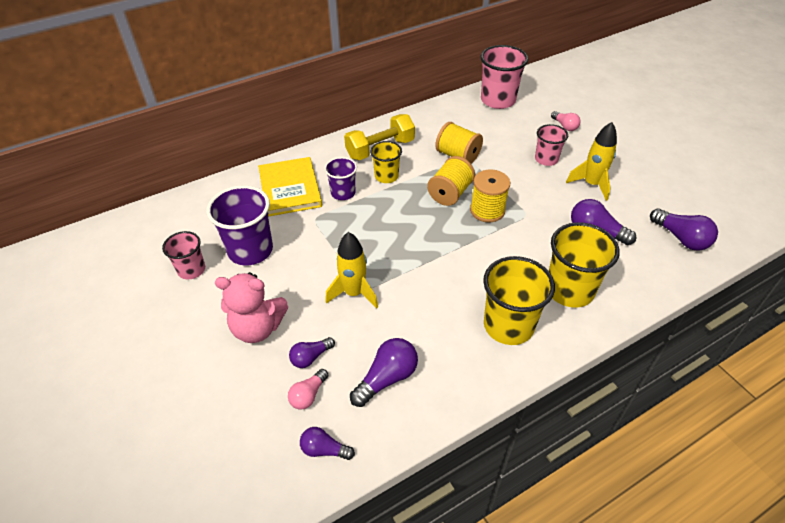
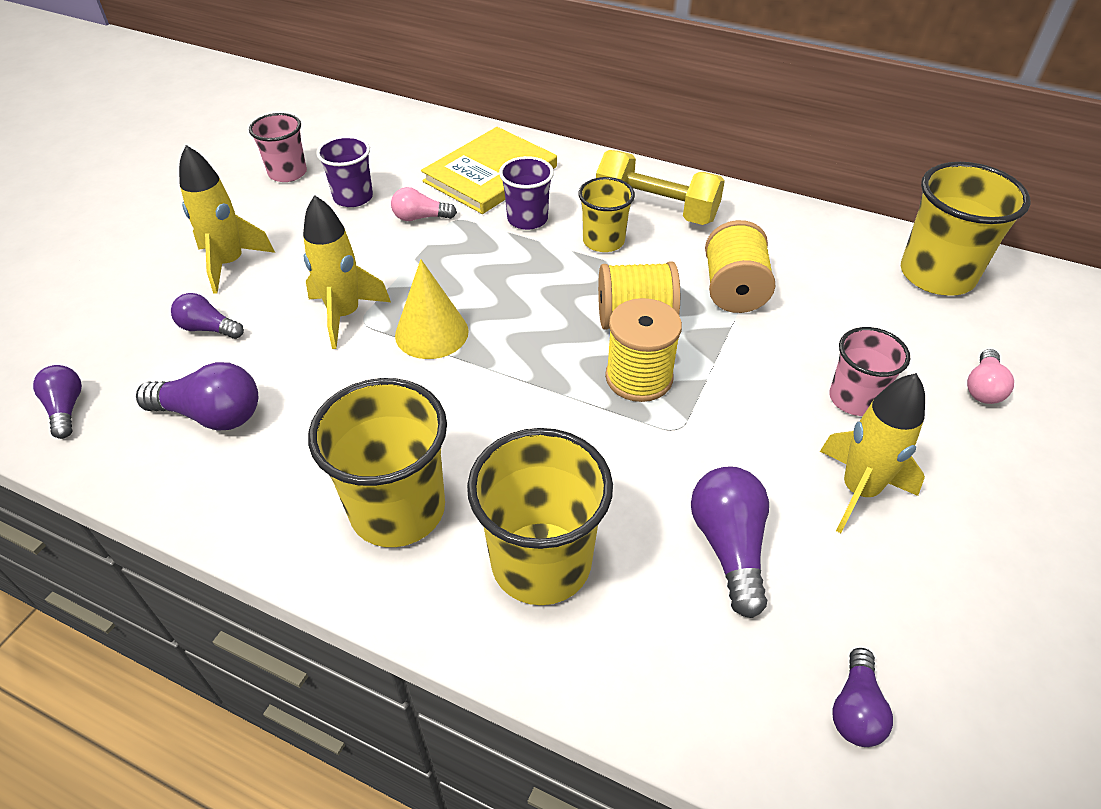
camera: 55 degrees right, 0 degrees up
(250, 250) = (353, 197): purple cup -> purple cup, size x0.60
(257, 328) = (230, 263): pink teddy bear -> yellow rocket
(308, 395) = (146, 355): pink light bulb -> pink light bulb (420, 217)
(398, 265) = (431, 333): none -> yellow cone
(498, 100) = (937, 275): pink cup -> yellow cup
(681, 238) = (855, 709): purple light bulb -> purple light bulb, size x0.63

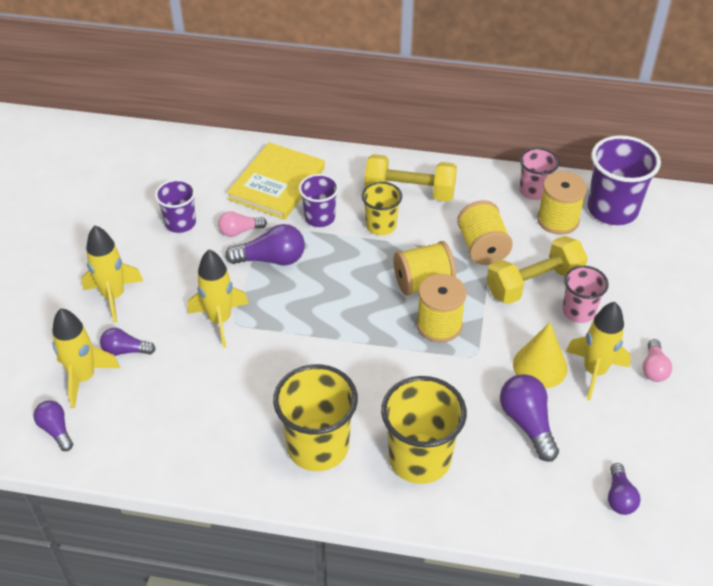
camera: 15 degrees left, 0 degrees up
(139, 351) = (84, 378): none -> yellow rocket
(211, 415) = (162, 412): purple light bulb -> purple light bulb (271, 259)
(287, 173) = (118, 211): pink cup -> pink cup (534, 191)
(431, 333) = (287, 321): yellow cone -> yellow cone (540, 366)
(795, 349) = (534, 284): none -> yellow dumbbell
(852, 274) = (558, 220): none -> yellow spool
(937, 275) = (612, 209): yellow cup -> purple cup
(983, 388) = (655, 287): pink light bulb -> pink light bulb (653, 368)

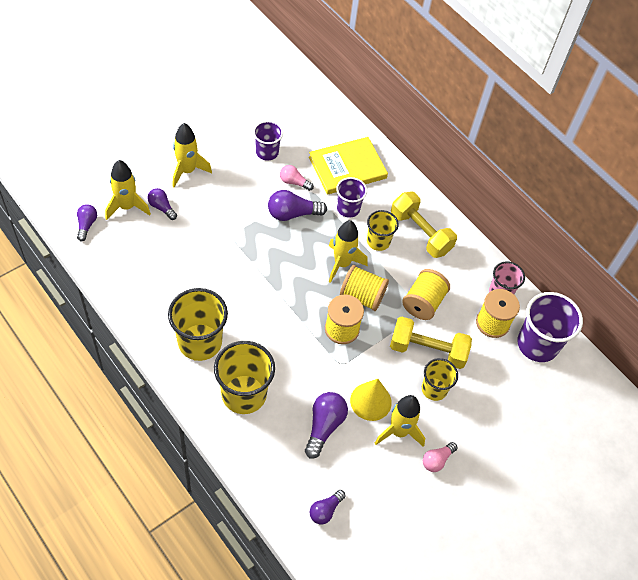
camera: 35 degrees right, 10 degrees up
(220, 320) = (226, 229): yellow rocket -> yellow rocket (342, 264)
(271, 259) = (292, 214): purple light bulb -> purple light bulb turned 135 degrees clockwise
(578, 311) = (434, 389): pink cup -> yellow cup

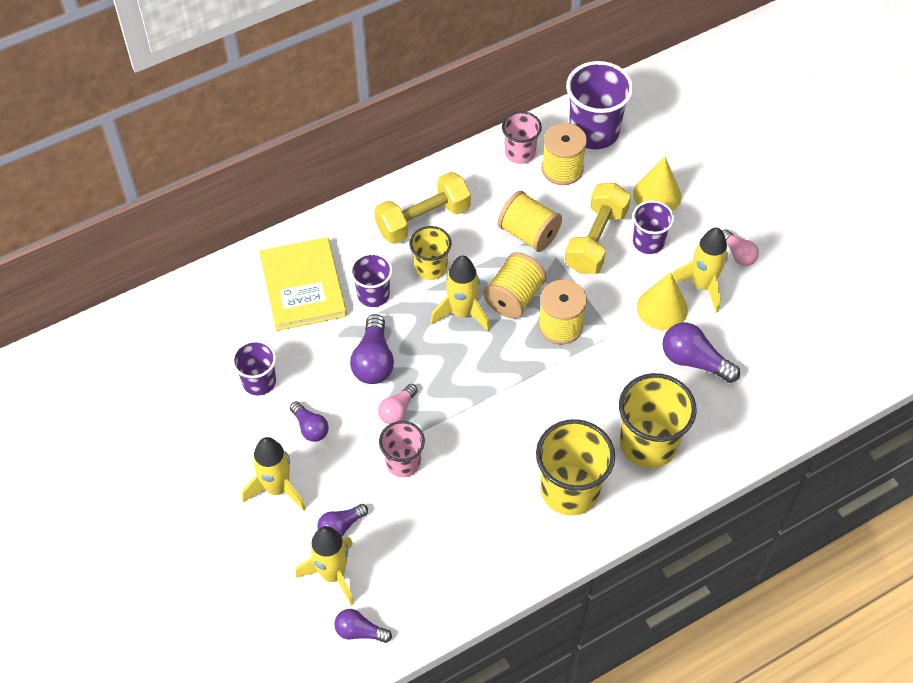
camera: 75 degrees left, 0 degrees up
(213, 238) = (403, 462): none -> pink cup
(294, 182) = (319, 353): pink light bulb -> pink light bulb (397, 410)
(325, 510) = (799, 372): purple light bulb -> purple light bulb (310, 427)
(434, 389) = (648, 242): yellow cup -> purple cup
(484, 394) = (657, 195): none -> yellow cone

